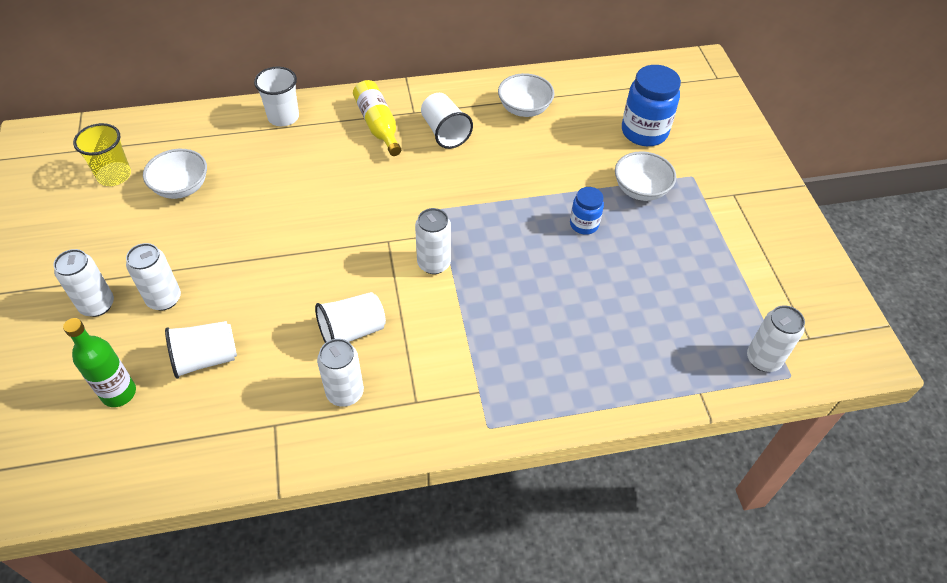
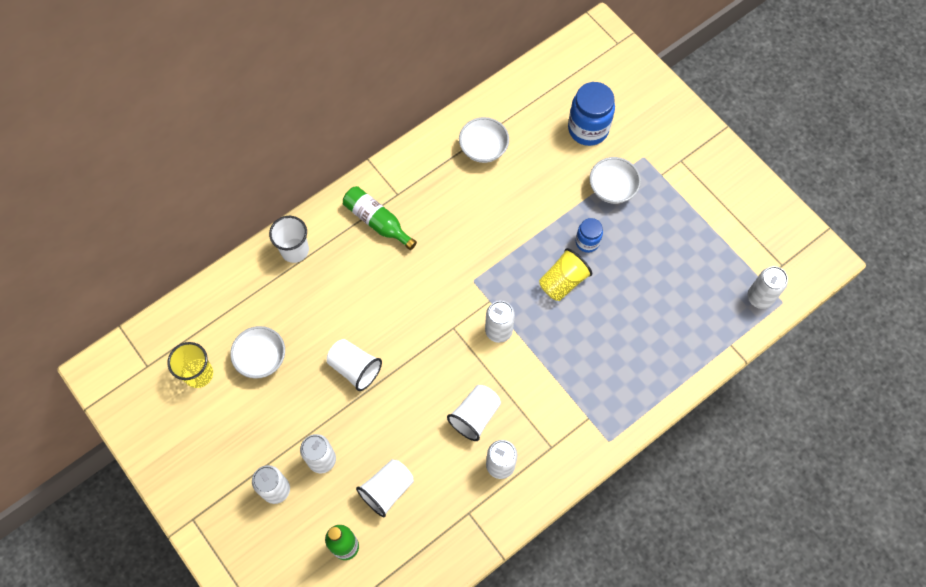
camera: 25 degrees left, 15 degrees up
(378, 125) = (377, 221): yellow bottle -> green bottle
(445, 132) = (434, 203): white cup -> white cup (355, 368)
(534, 249) = (563, 282): none -> yellow cup

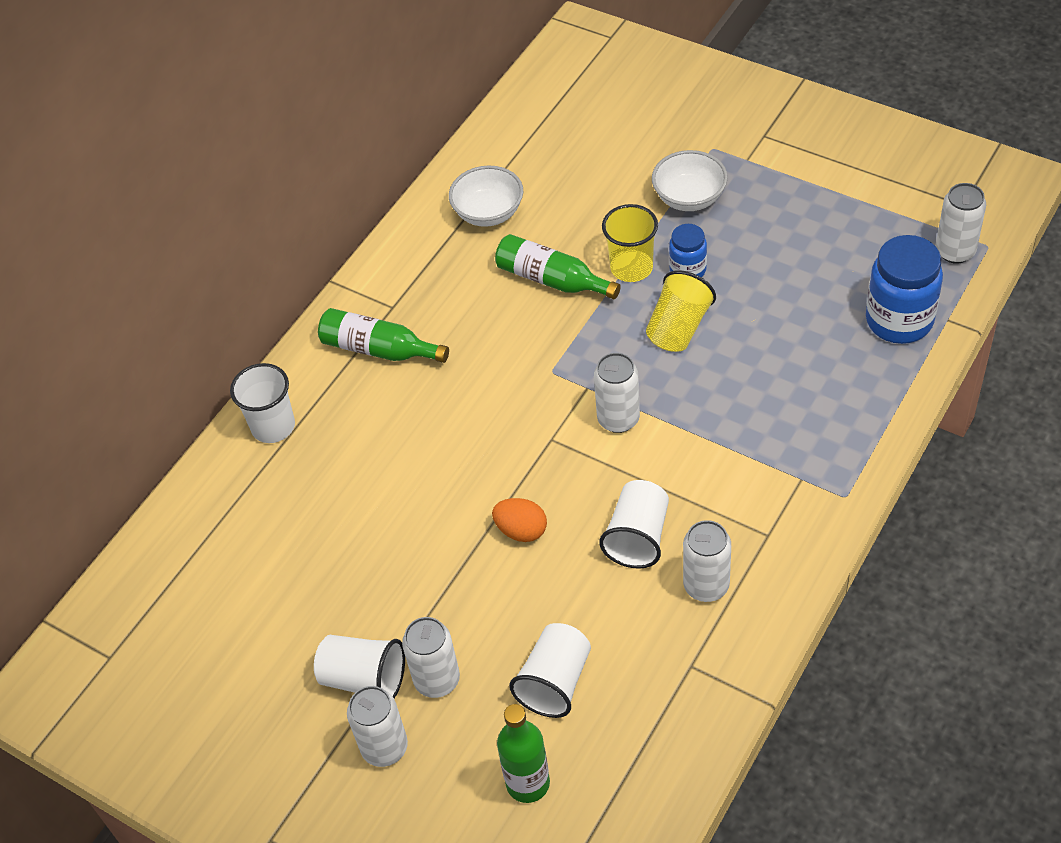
camera: 15 degrees left, 15 degrees down
(198, 374) = (195, 637): yellow cup -> yellow cup (631, 267)
(261, 358) = (284, 581): white bowl -> none
(355, 368) = (431, 542): white cup -> white cup (364, 679)
(409, 383) = (521, 530): none -> orange egg
(501, 214) = (552, 279): none -> green bottle
(588, 129) = (621, 143): blue jar -> blue jar (899, 320)

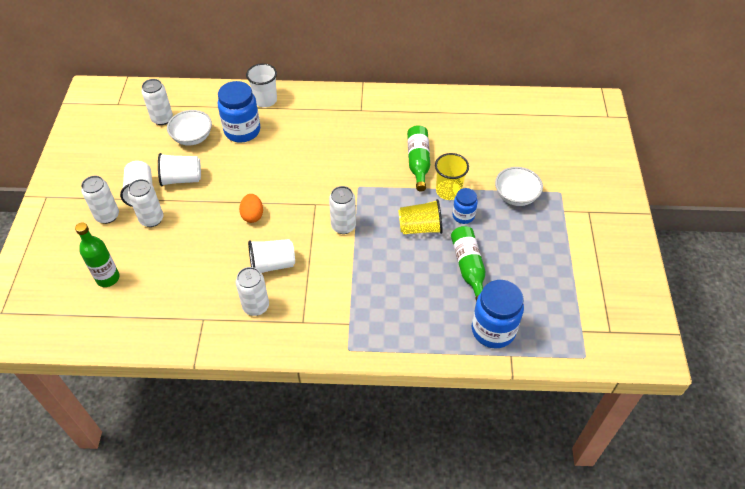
camera: 55 degrees right, 0 degrees up
(322, 483) = (242, 131): none -> blue jar
(379, 349) = (332, 116): green bottle -> green bottle (468, 267)
(488, 213) = (445, 119): white bowl -> white bowl (192, 137)
(555, 682) = (169, 265): white cup -> white cup (181, 179)
(955, 251) = (568, 340): white can -> white can (162, 119)

